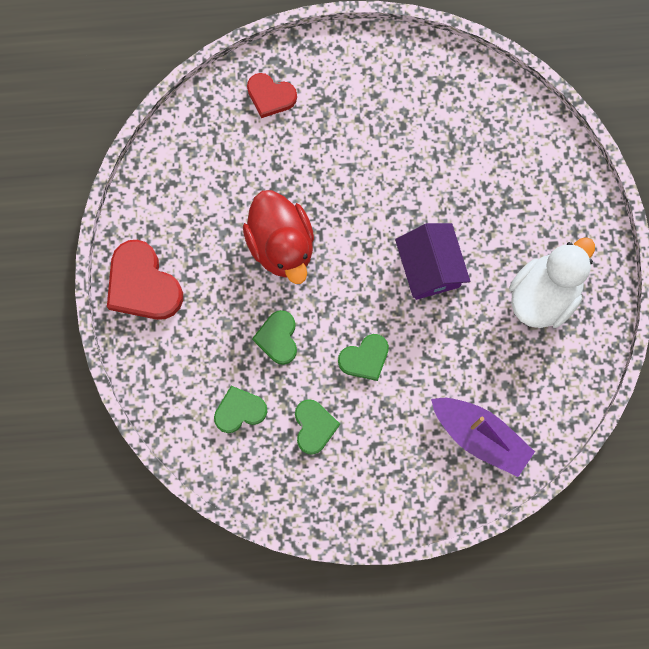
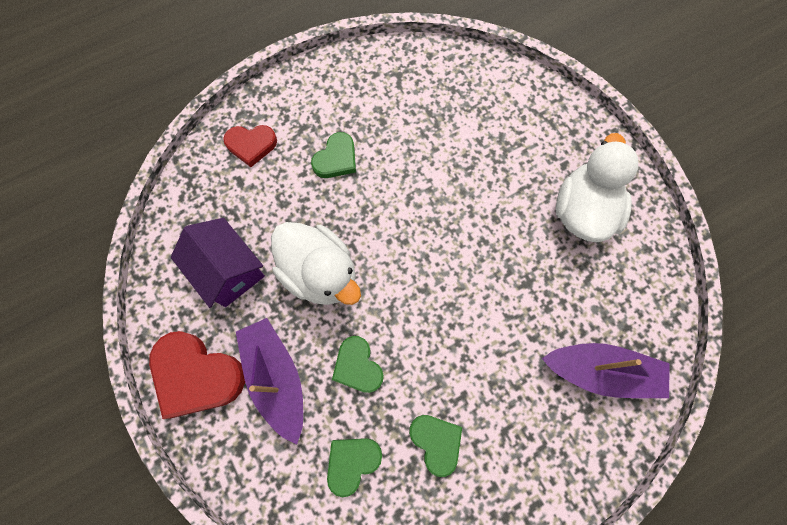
camera: 25 degrees left, 5 degrees down
(207, 317) = (276, 377): none -> purple boat
(281, 245) = (320, 273): red duck -> white duck
(365, 358) = (452, 346): green heart -> green heart (336, 159)
(429, 268) = (469, 232): purple house -> purple house (228, 270)

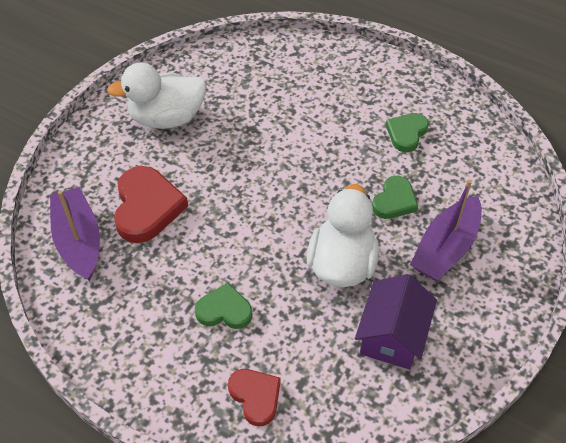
camera: 120 degrees left, 20 degrees down
(196, 375) = (491, 305): red heart -> red heart (147, 207)
(352, 462) = (459, 172): green heart -> none
(601, 371) = (289, 69): purple boat -> purple boat (79, 241)

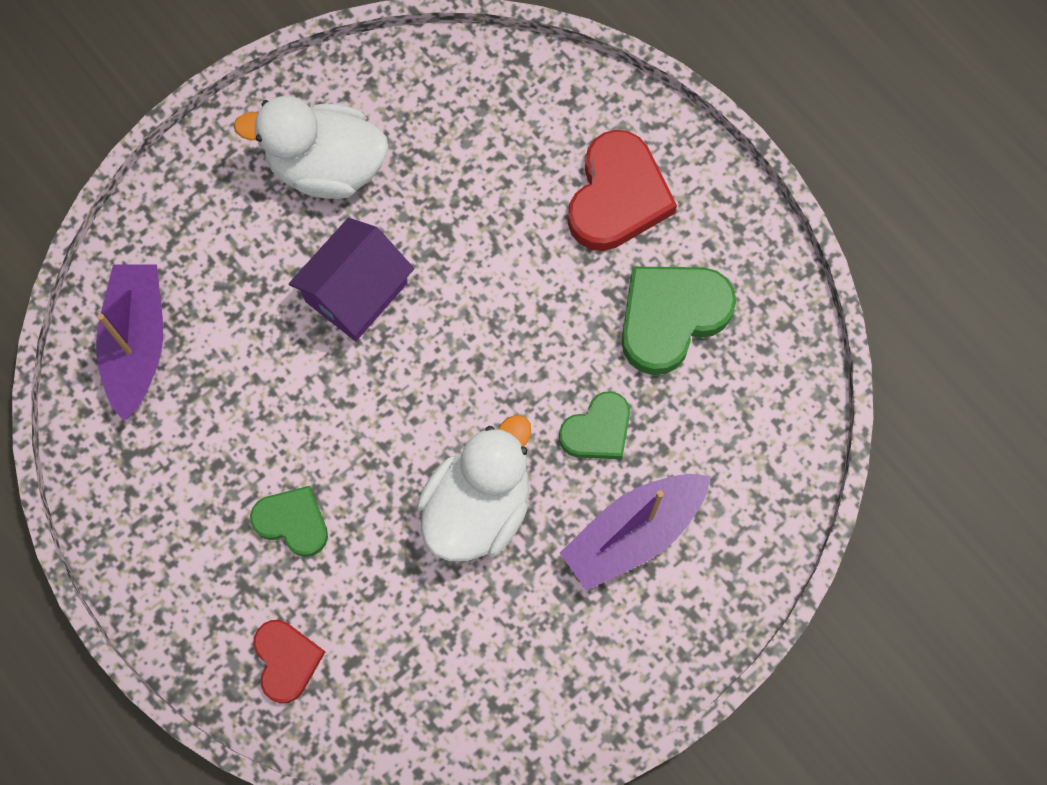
camera: 20 degrees right, 20 degrees up
(147, 207) = (246, 319): red heart -> red heart (617, 197)
(392, 336) = (497, 640): purple house -> purple house (356, 292)
(406, 133) = (671, 317): green heart -> green heart, size x1.64

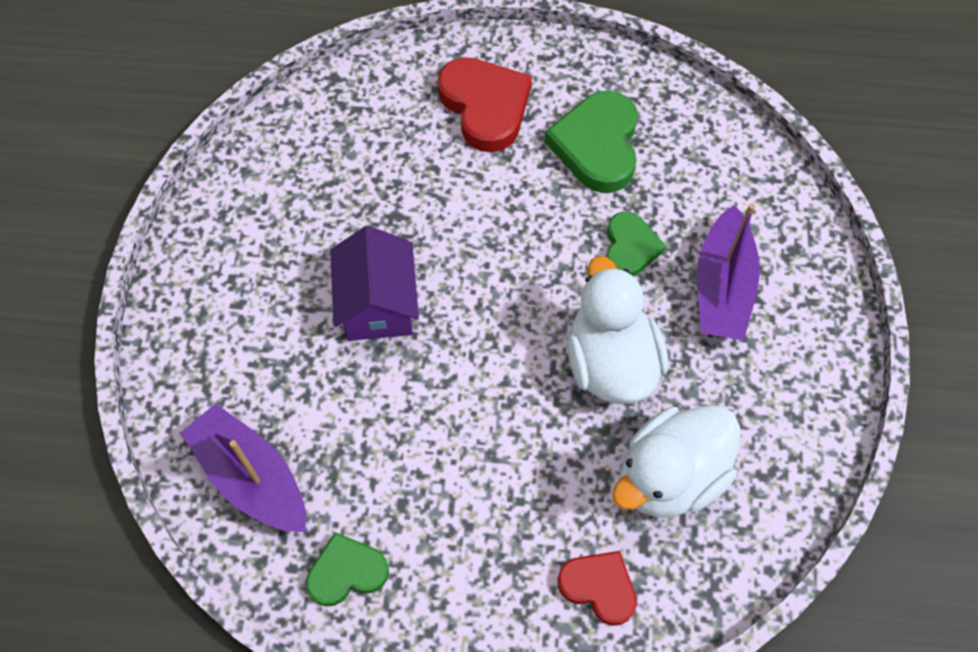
camera: 45 degrees left, 10 degrees down
(292, 522) = (499, 490): green heart -> green heart (347, 572)
(326, 167) = (270, 245): white duck -> white duck (670, 477)

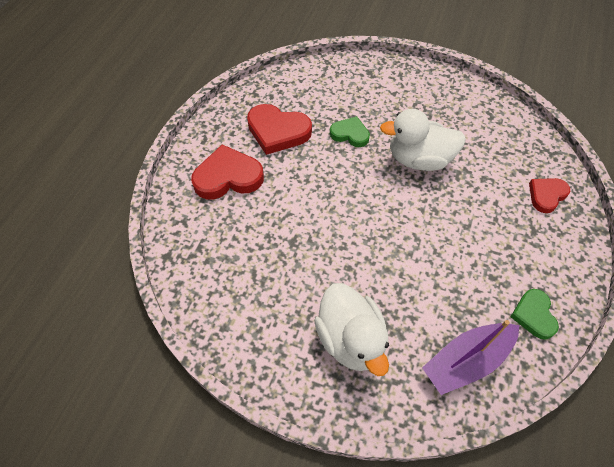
camera: 75 degrees left, 5 degrees down
(378, 304) = (355, 264): purple house -> none
(597, 145) = (278, 131): green heart -> red heart
(670, 477) = (488, 152): white duck -> white duck (350, 339)
(722, 288) = (384, 104): purple boat -> none

